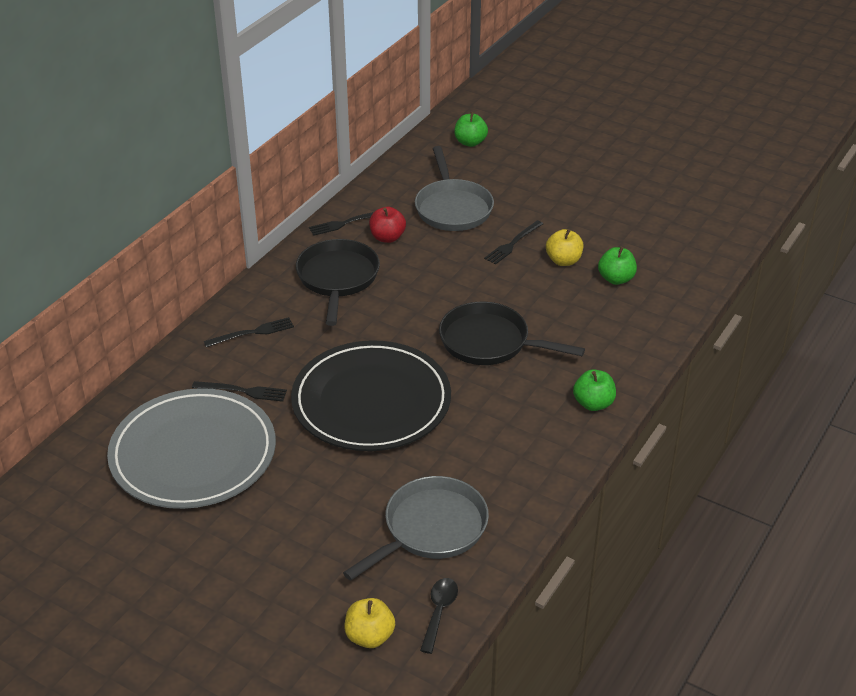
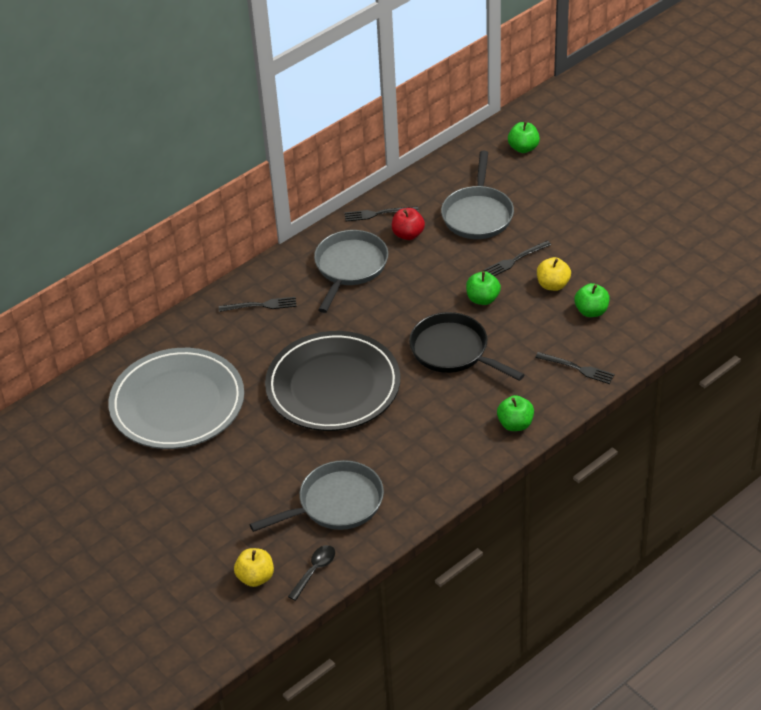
camera: 20 degrees right, 5 degrees up
(243, 391) = (234, 357): black fork -> black fork (577, 368)
(337, 279) = (349, 267): black pan -> grey pan
(496, 286) = (483, 299): none -> green apple

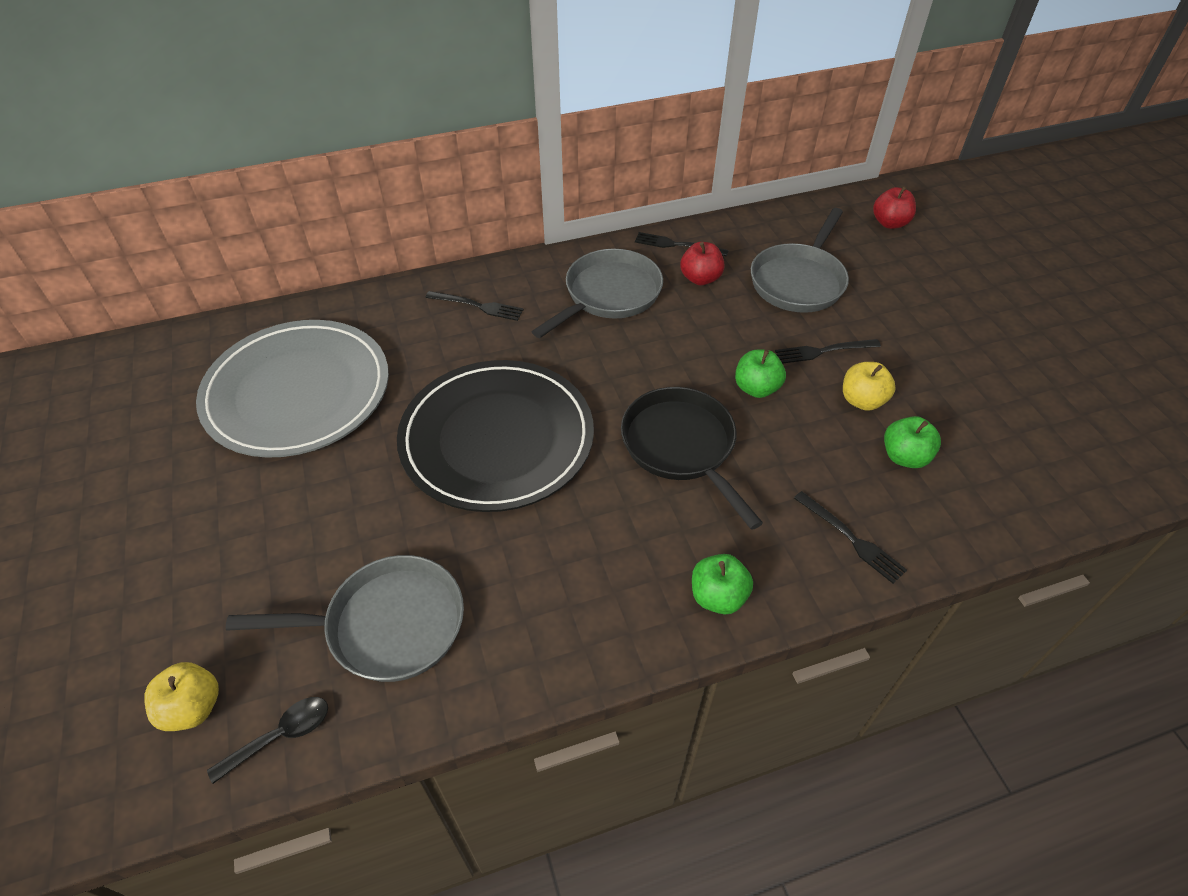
camera: 20 degrees right, 5 degrees up
(523, 148) = (889, 223): green apple -> red apple

